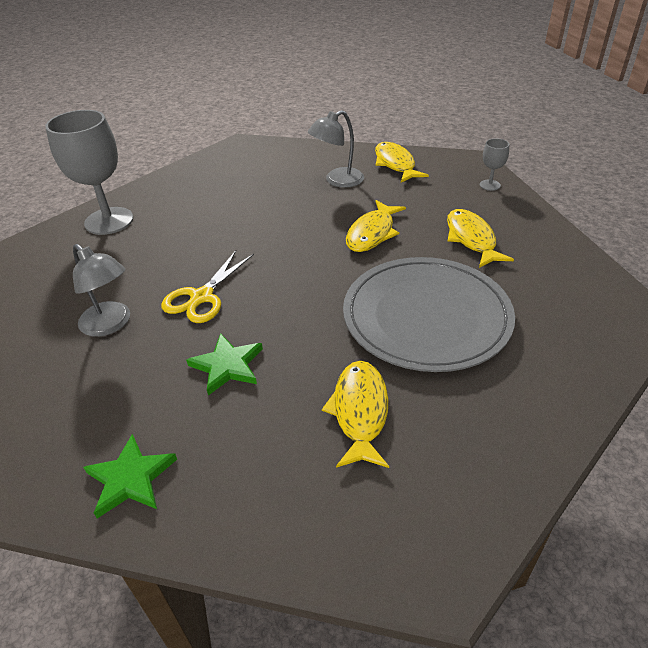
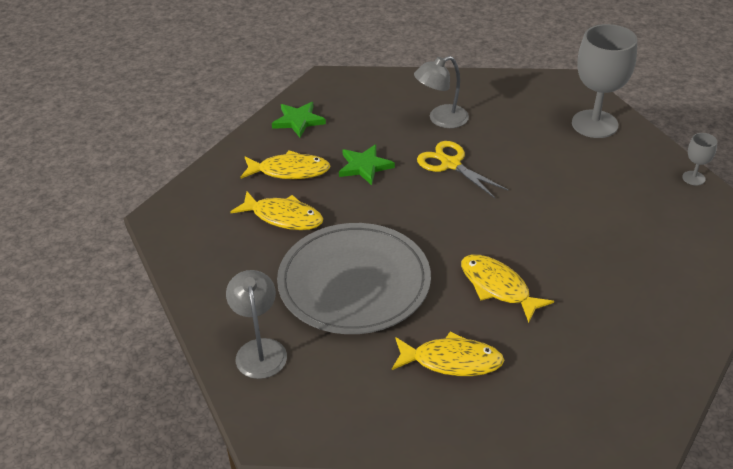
camera: 110 degrees right, 0 degrees up
(337, 181) = (623, 291): grey lamp -> grey lamp (260, 349)
(395, 164) = (652, 357): yellow fish -> yellow fish (289, 171)
(490, 185) = (562, 432): grey goblet -> grey goblet (693, 178)

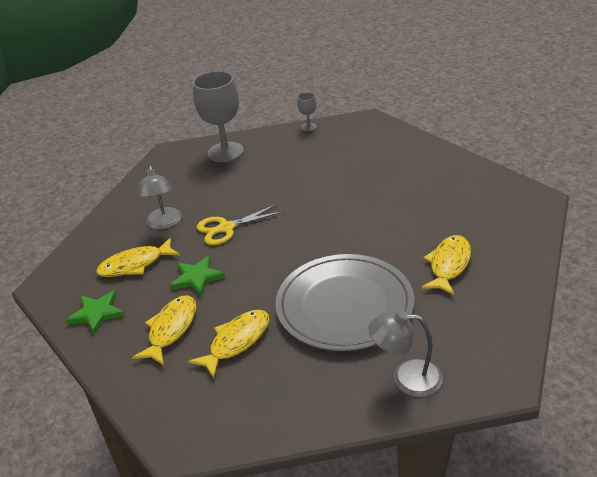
camera: 70 degrees left, 5 degrees down
(498, 287) = (380, 229): yellow fish -> yellow fish (135, 264)

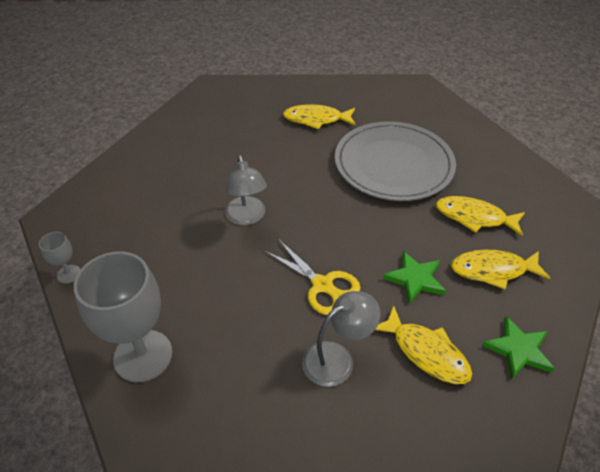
camera: 115 degrees left, 10 degrees up
(406, 378) = (444, 121): grey lamp -> grey lamp (247, 217)

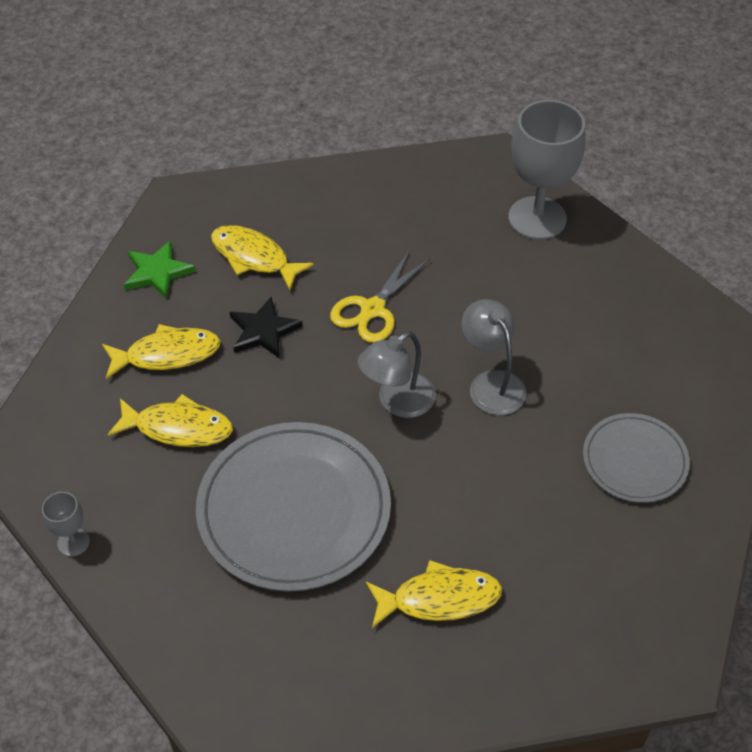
camera: 170 degrees right, 5 degrees up
(69, 274) = (669, 281): grey goblet -> grey goblet (73, 542)
(176, 163) = (634, 460): none -> grey plate
(322, 285) = (373, 309): yellow scissors -> yellow scissors turned 90 degrees counterclockwise
(337, 358) = (344, 241): grey lamp -> grey lamp (397, 402)
(415, 279) = (263, 331): green star -> black star

